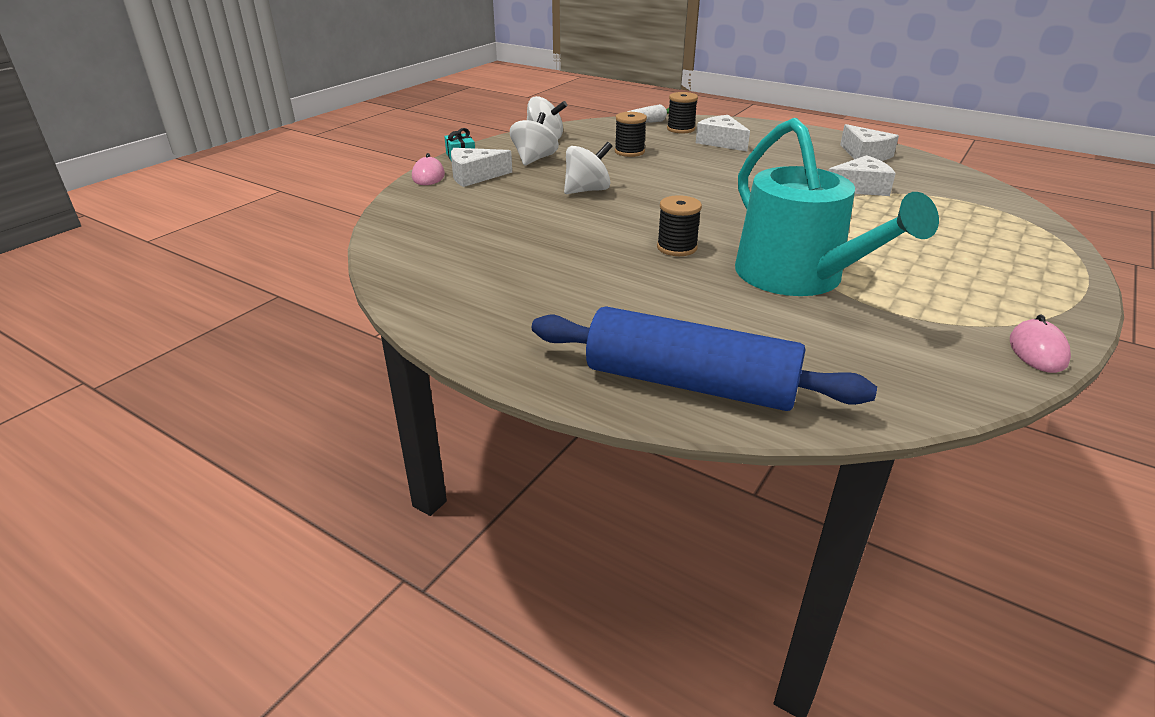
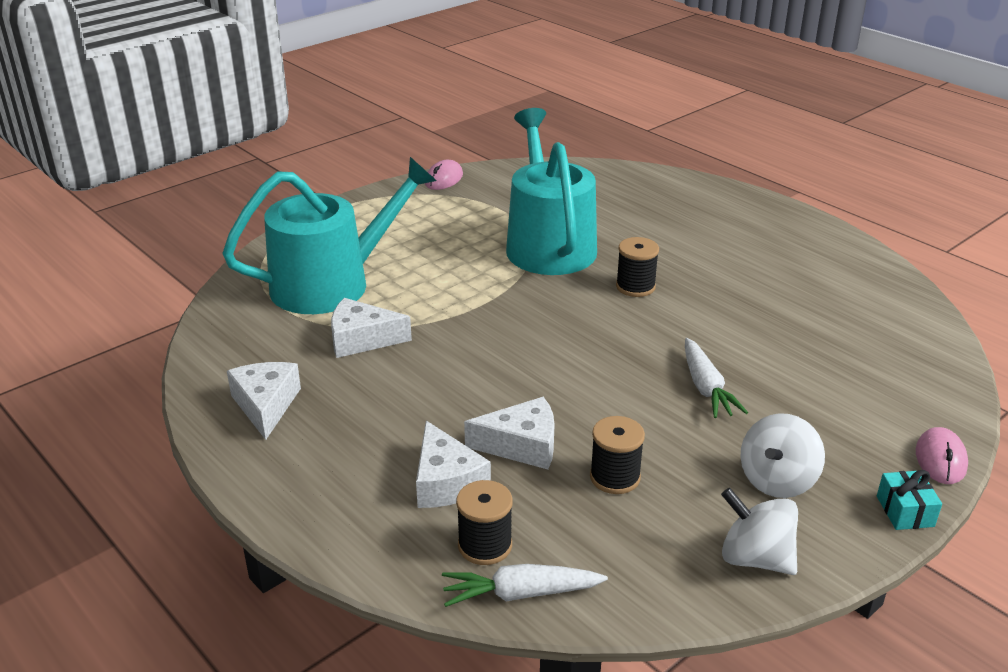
camera: 165 degrees left, 0 degrees up
(474, 176) = (868, 447): white cheese -> white cheese (522, 445)
(587, 190) = (706, 388): white spinning top -> white carrot
(689, 384) = (680, 190): blue rolling pin -> none
(946, 217) = (332, 284): none -> turquoise watering can

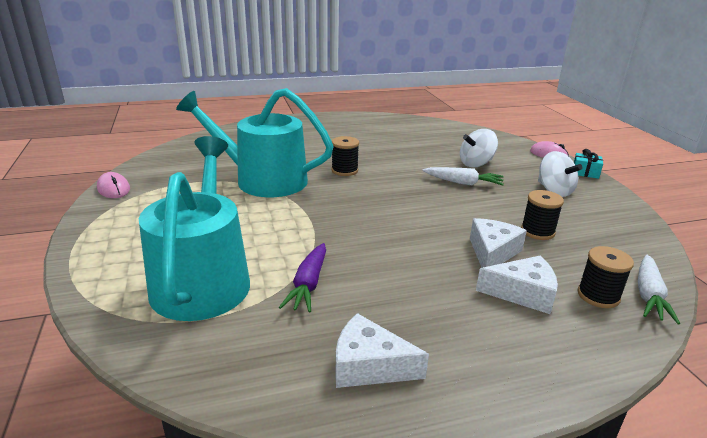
camera: 65 degrees left, 5 degrees down
(362, 339) = (308, 285): white cheese -> purple carrot
(755, 558) = (617, 215): white spinning top -> white spinning top (476, 164)

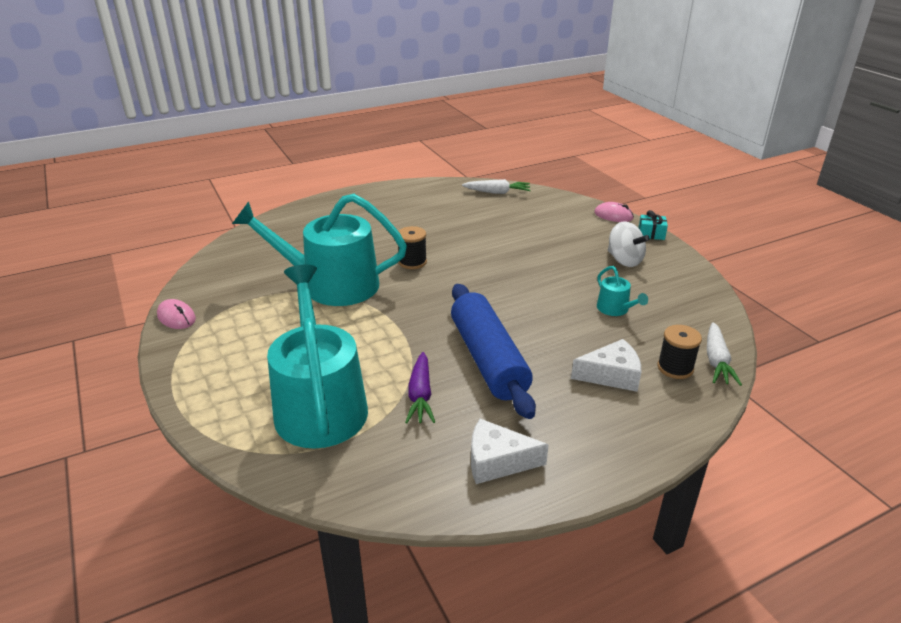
camera: 10 degrees left, 5 degrees up
(390, 260) = (488, 359): none -> blue rolling pin
(463, 183) = (536, 262): white carrot -> white carrot (497, 192)
(476, 164) = (543, 236): white spinning top -> none
(492, 252) = (578, 338): white cheese -> none
(537, 231) = (615, 309): black spool -> turquoise watering can

